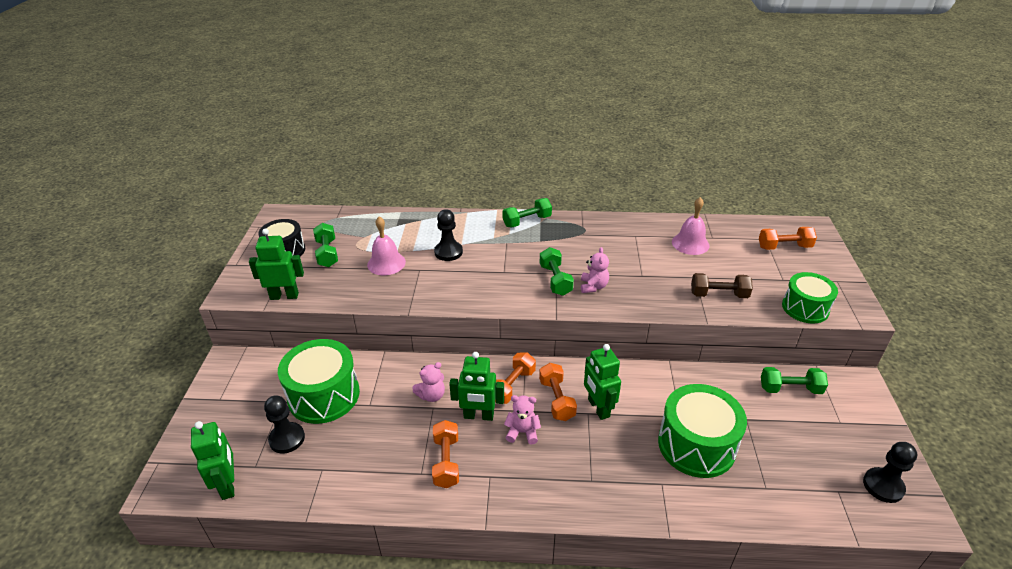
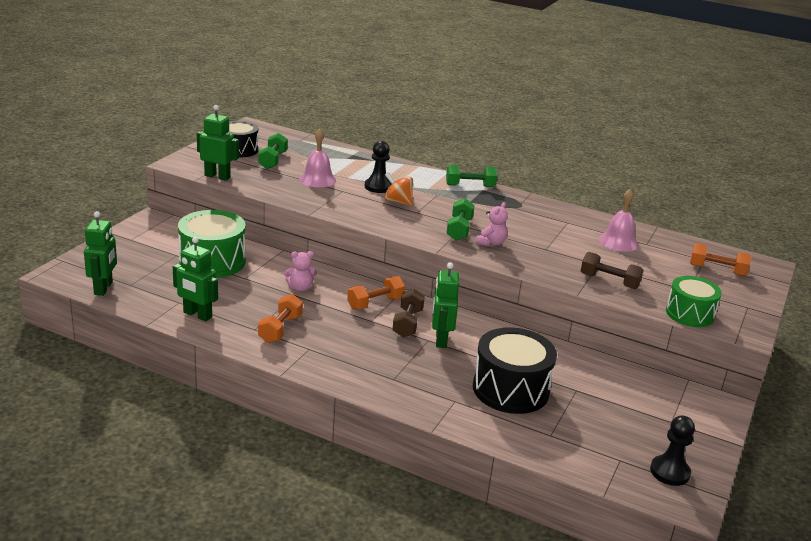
camera: 20 degrees right, 10 degrees down
(287, 439) = (165, 277): black pawn -> none
(478, 416) = (330, 312): green robot -> green robot (197, 315)
(479, 265) = (398, 202): none -> orange spinning top
(522, 432) = (359, 333): pink teddy bear -> none
(557, 399) = (407, 323): orange dumbbell -> brown dumbbell
(696, 445) = (510, 389): green drum -> black drum
(790, 389) = (642, 385): green dumbbell -> none

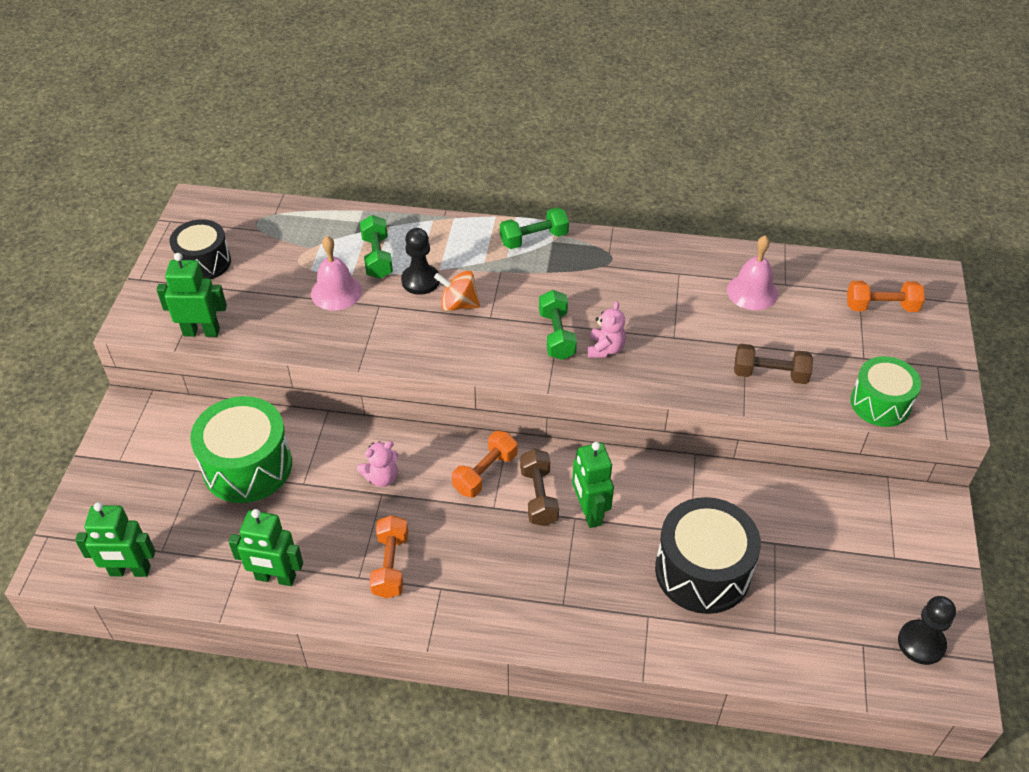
camera: 15 degrees left, 20 degrees up
(104, 288) = (130, 571): green robot -> green robot turned 105 degrees clockwise
(272, 160) = (259, 271): green dumbbell -> green dumbbell (377, 257)

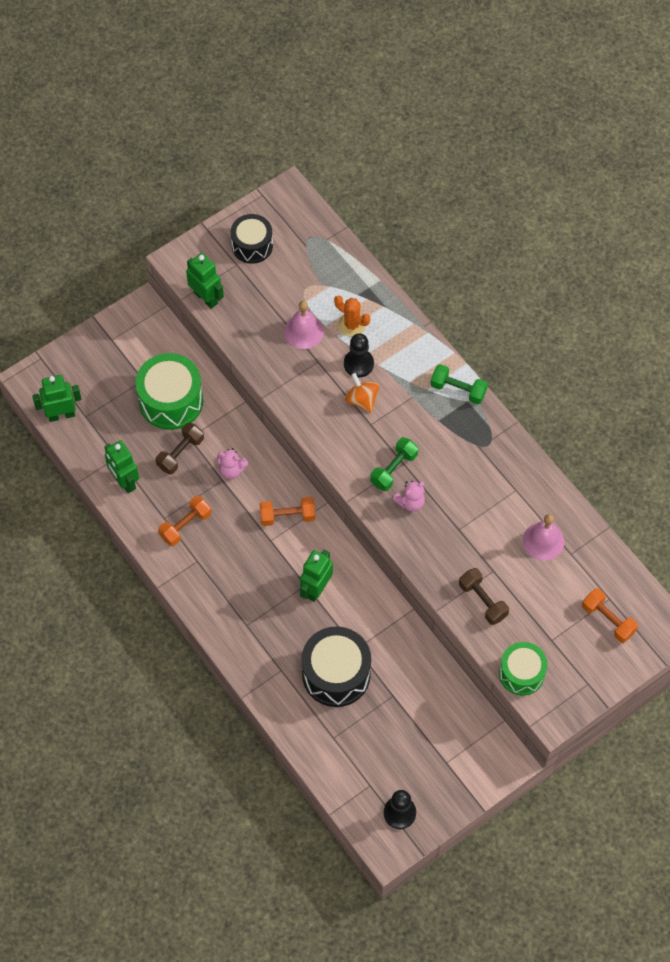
camera: 45 degrees right, 15 degrees up
(130, 571) = (61, 415): green robot -> green robot turned 120 degrees clockwise
(377, 257) = (352, 325): green dumbbell -> orange cactus
(539, 496) = (300, 555): brown dumbbell -> brown dumbbell (180, 453)

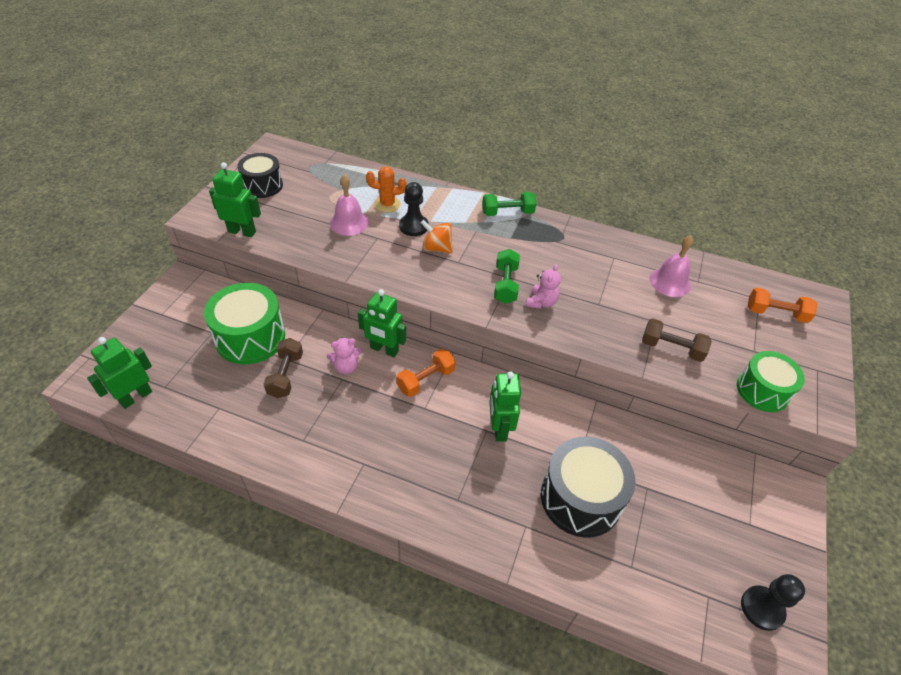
camera: 35 degrees left, 15 degrees down
(124, 481) = (240, 426): green robot -> green robot (384, 350)
(185, 525) = (330, 436): orange dumbbell -> none

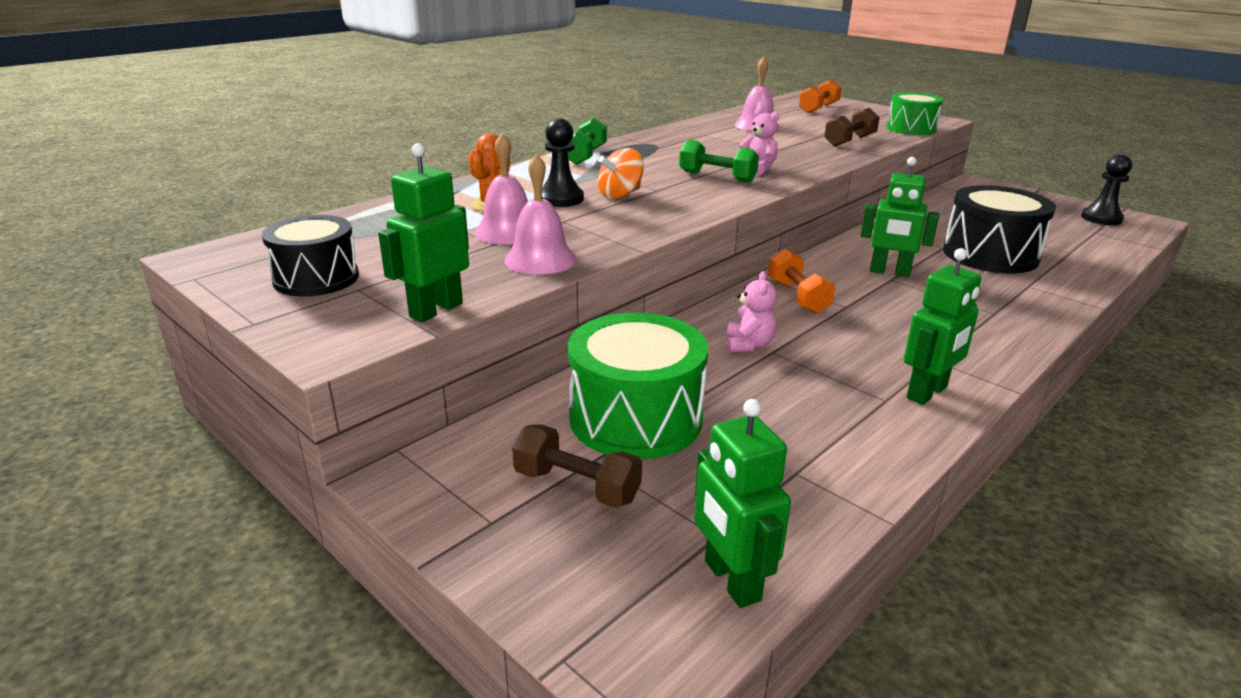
camera: 65 degrees left, 20 degrees down
(286, 375) = (745, 396): brown dumbbell -> brown dumbbell (577, 486)
(315, 245) = (540, 259): none -> pink bell
(384, 350) = (728, 313): green robot -> green robot (927, 393)

